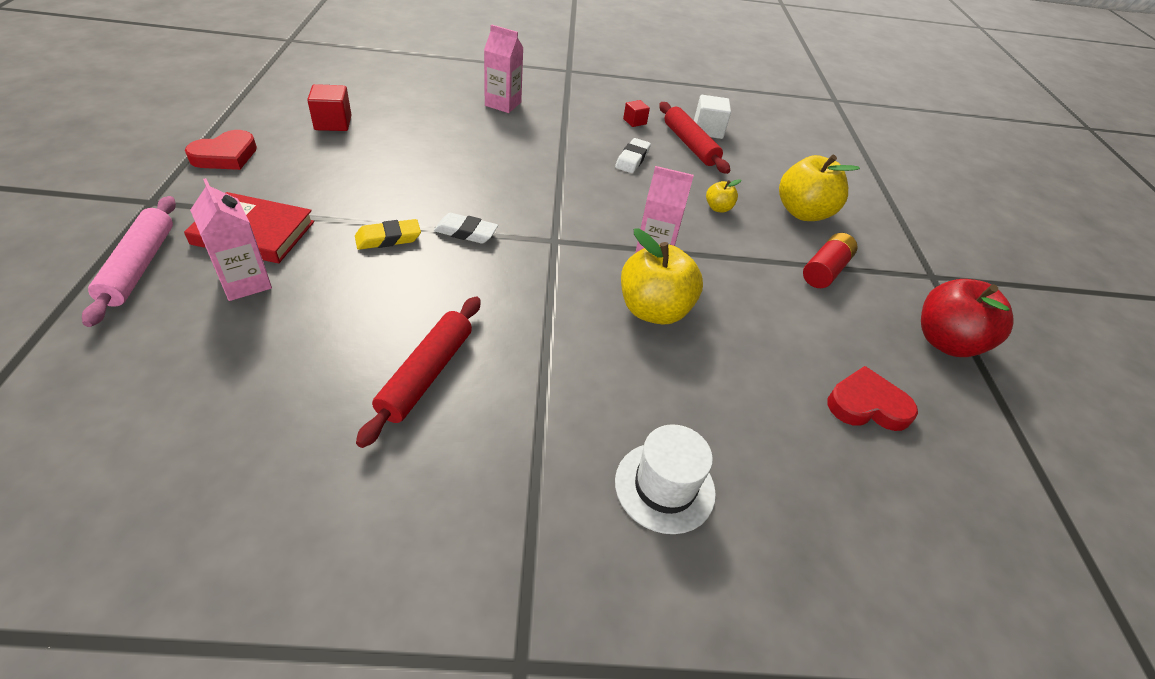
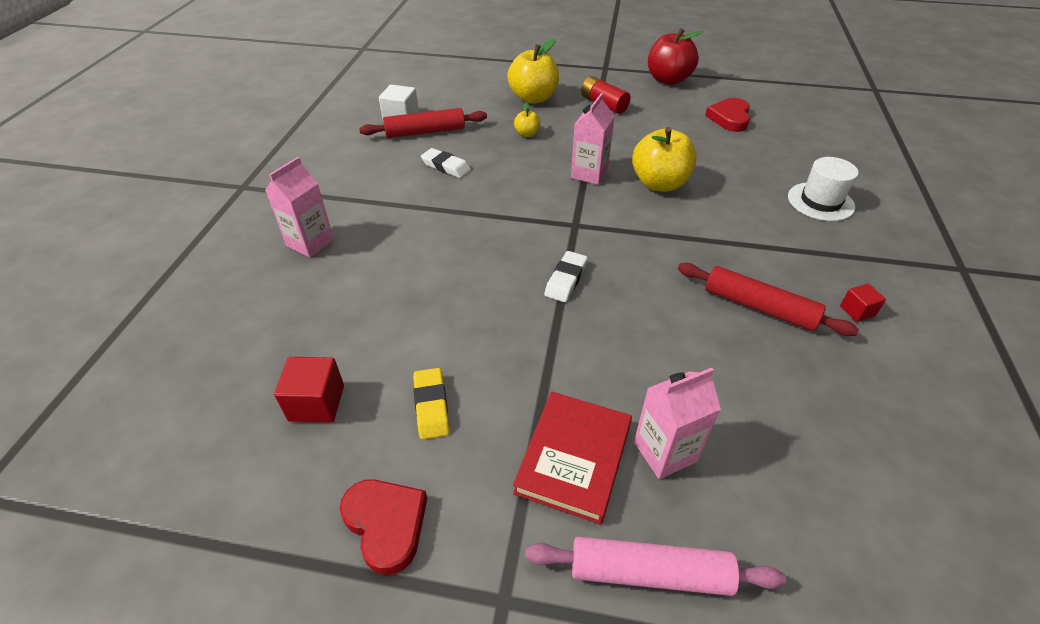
camera: 75 degrees left, 0 degrees up
(388, 238) = (579, 336): yellow eraser -> yellow eraser (431, 406)
(634, 121) = (375, 156): red cube -> red cube (857, 311)

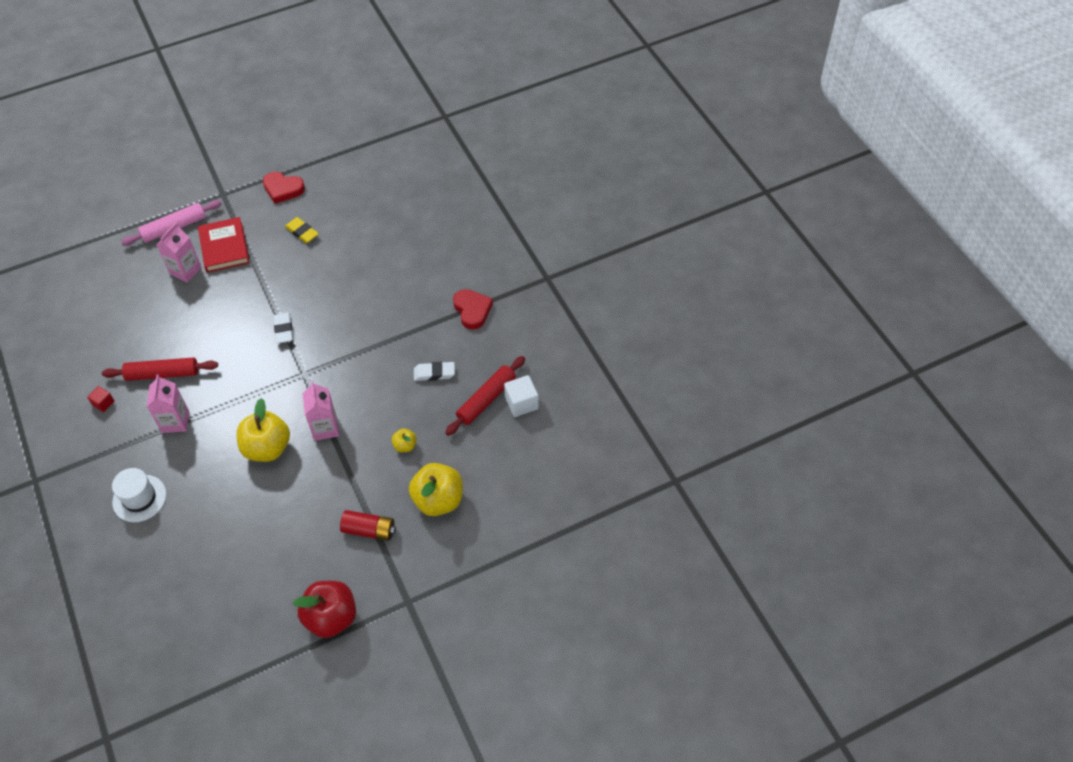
camera: 145 degrees right, 10 degrees up
(310, 243) = (453, 269): pink carton -> pink carton (175, 421)
(316, 403) = (354, 206): red cube -> none
(729, 118) = (244, 579): red heart -> red heart (472, 310)

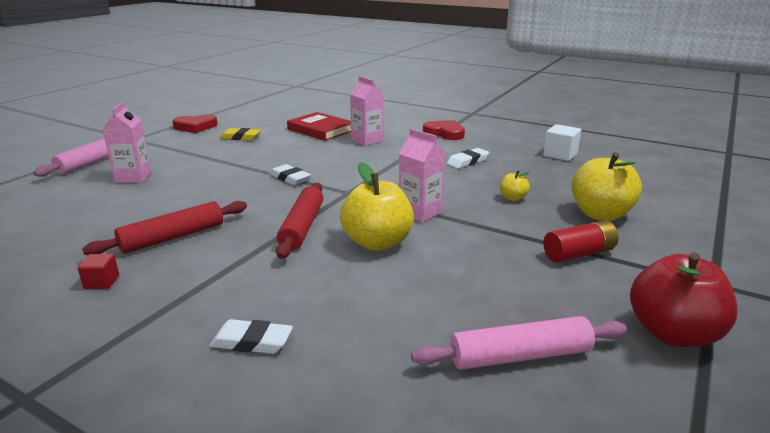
camera: 35 degrees left, 30 degrees down
(139, 498) = (252, 342): white hat -> white eraser
(175, 421) = (231, 262): pink carton -> pink carton (367, 140)
(224, 247) = (166, 158): red book -> red book (321, 130)
(243, 583) = (520, 356): none -> pink rolling pin
(486, 399) = (531, 160): red rolling pin -> red rolling pin (302, 227)

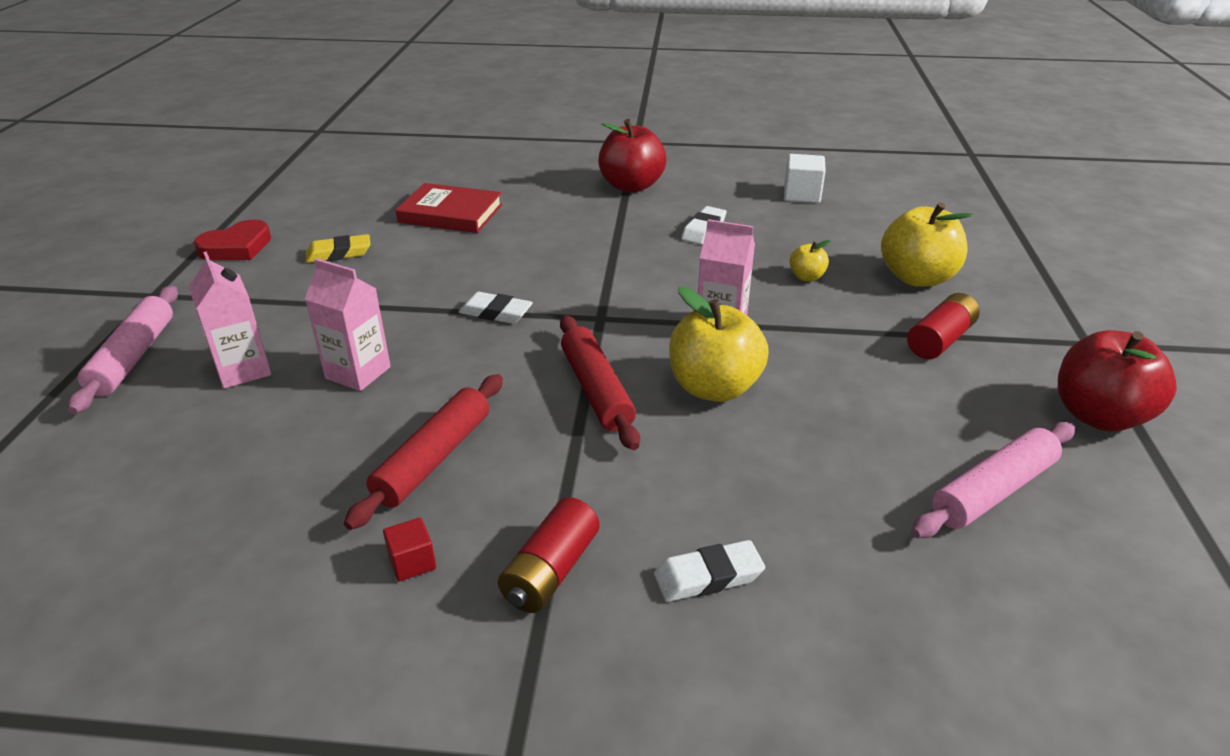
camera: 25 degrees left, 10 degrees up
(165, 309) = (551, 571): none -> red battery
(367, 140) = (538, 220): pink carton -> pink carton (358, 373)
(444, 133) = (631, 186): red heart -> red apple

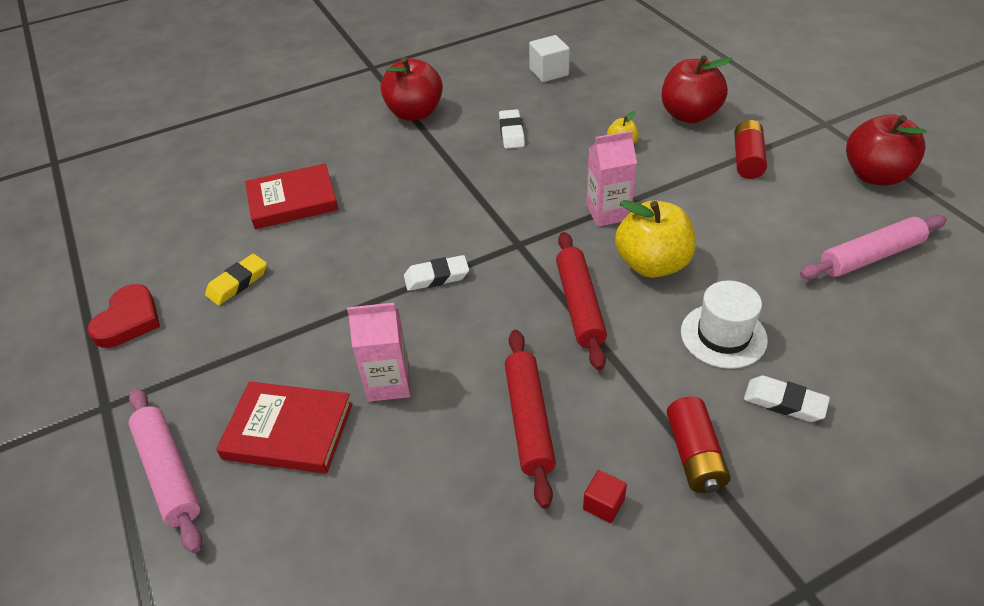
camera: 30 degrees left, 10 degrees up
(243, 370) = (288, 431): pink carton -> red book
(596, 390) = (579, 305): red rolling pin -> red rolling pin turned 45 degrees clockwise
(708, 576) = (784, 402): white eraser -> white eraser turned 75 degrees clockwise
(714, 483) = (723, 336): none -> white hat
(917, 278) = (689, 115): yellow apple -> red apple
(993, 491) = (870, 256): pink rolling pin -> pink rolling pin turned 45 degrees clockwise

